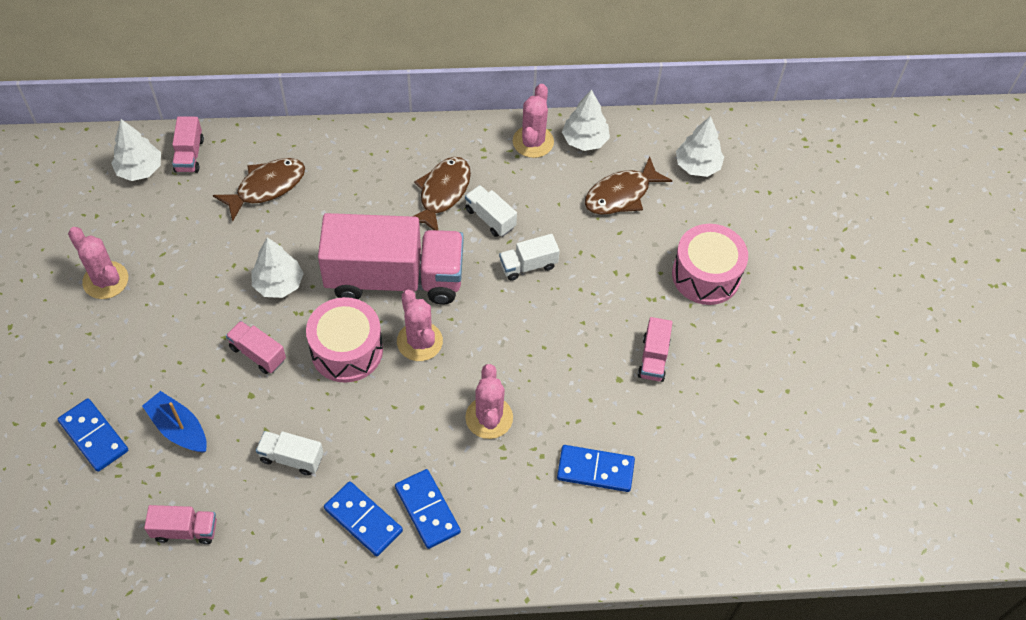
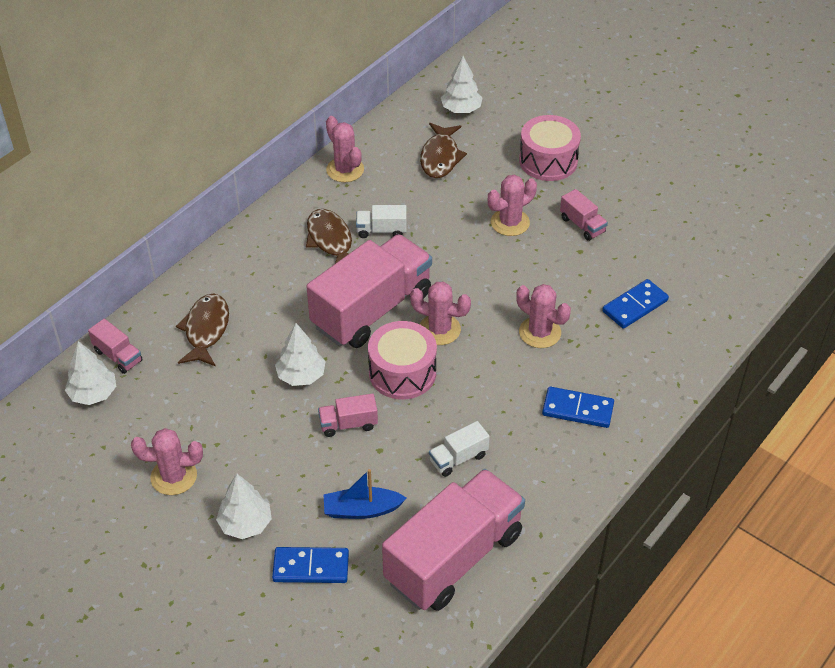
camera: 45 degrees left, 10 degrees down
(185, 530) = (453, 557): pink truck -> pink truck, size x2.40
(363, 520) = (550, 449): blue domino -> none
(528, 265) = (442, 236): white truck -> none
(585, 140) = (375, 145): white tree -> white tree (245, 524)
(597, 302) = (510, 222): none -> pink cactus

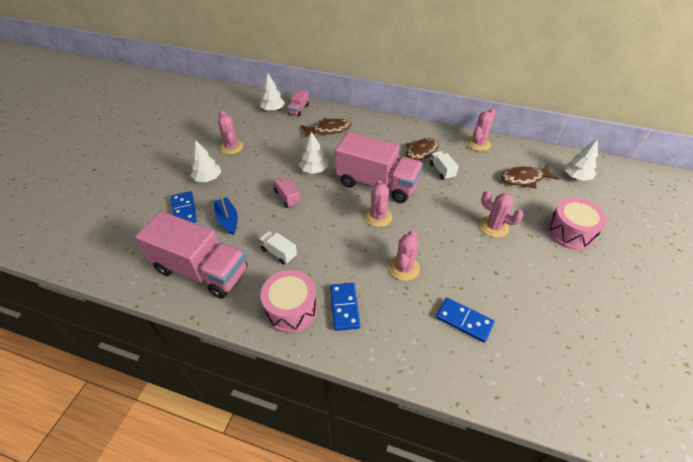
camera: 70 degrees right, 0 degrees up
(402, 373) = (335, 209): pink drum -> pink drum (291, 309)
(582, 225) = (523, 267): pink truck -> none

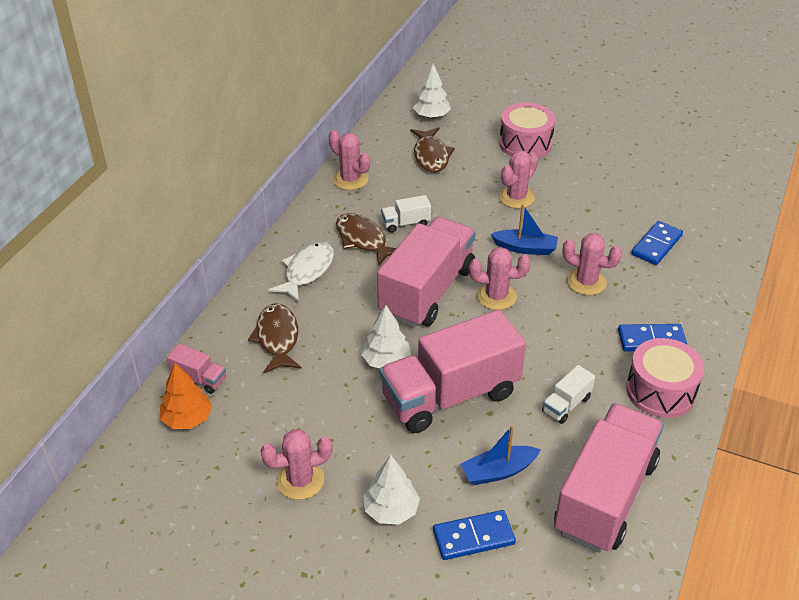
camera: 85 degrees left, 5 degrees down
(273, 109) = (187, 419): white tree -> orange tree
(287, 197) = (450, 395): pink truck -> pink truck, size x2.40
(384, 134) = (307, 271): none -> white fish
(434, 232) = (525, 248): none -> blue boat

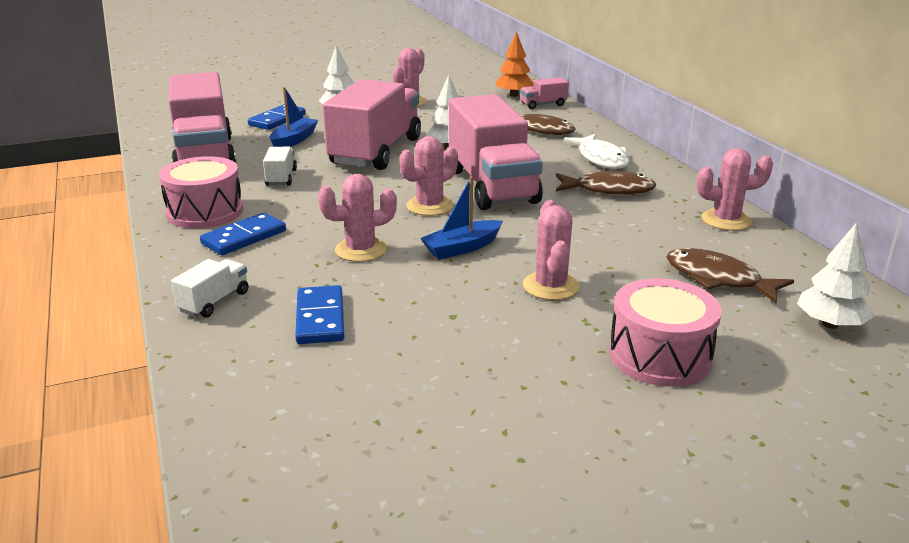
camera: 135 degrees right, 15 degrees down
(406, 223) = (603, 215): white truck -> white truck (214, 302)

